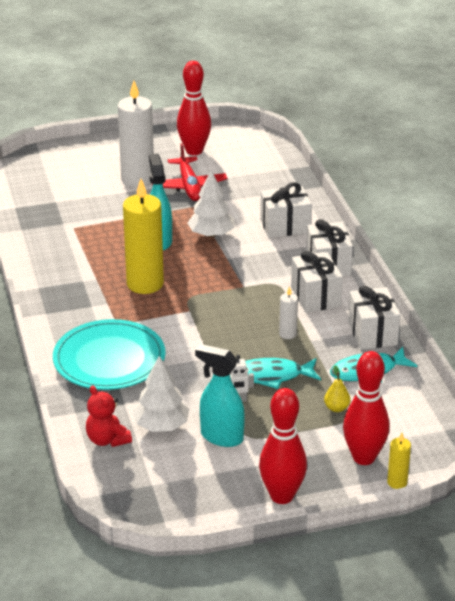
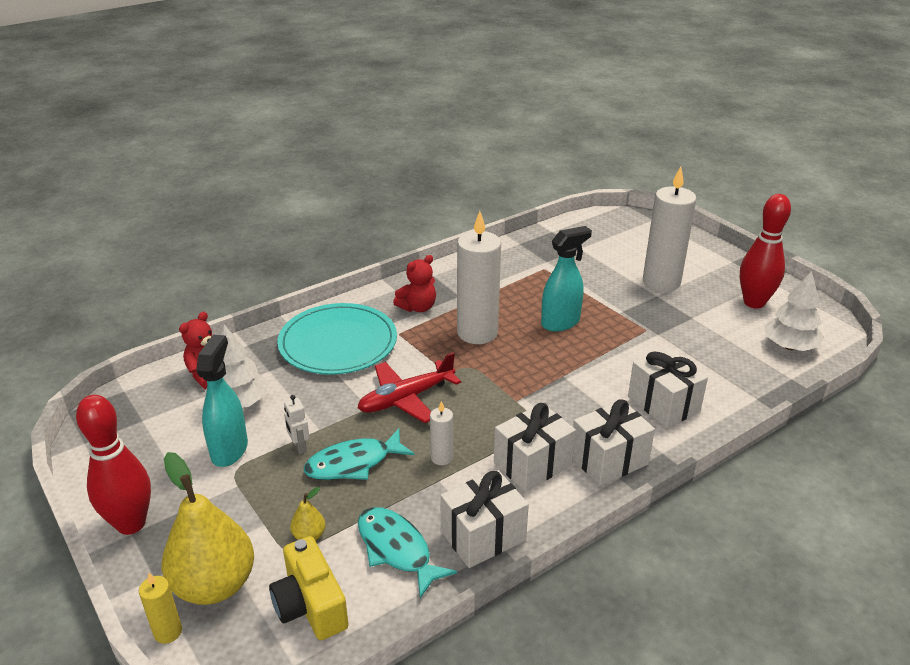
camera: 70 degrees right, 0 degrees up
(85, 306) = (417, 307): none -> red teddy bear
(145, 284) = (477, 333): yellow candle -> white candle
(189, 186) = (680, 316): red plane -> red plane (406, 399)
(211, 234) = (601, 353): white tree -> white tree (790, 346)
(272, 376) = (353, 463): turquoise fish -> turquoise fish turned 90 degrees counterclockwise
(364, 457) = (214, 585): red bowling pin -> yellow pear
(400, 416) = (310, 605): none -> yellow camera

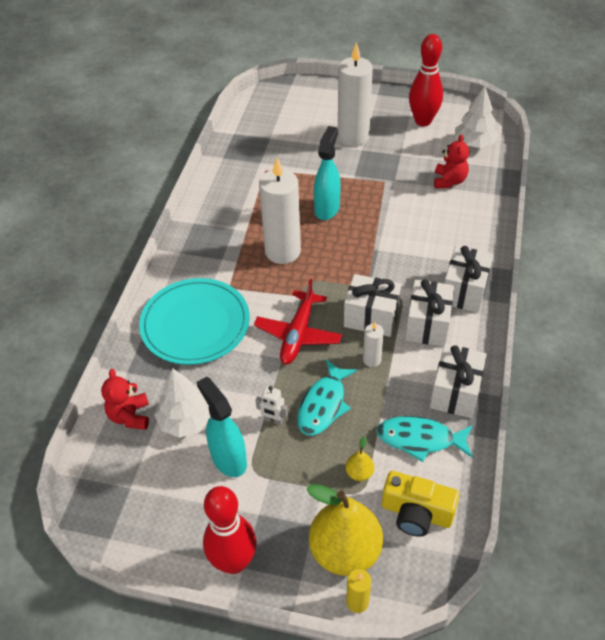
camera: 40 degrees left, 15 degrees up
(417, 307) = (216, 257): red teddy bear -> red teddy bear (449, 181)
(663, 404) = (451, 231): white gift -> white gift (371, 317)

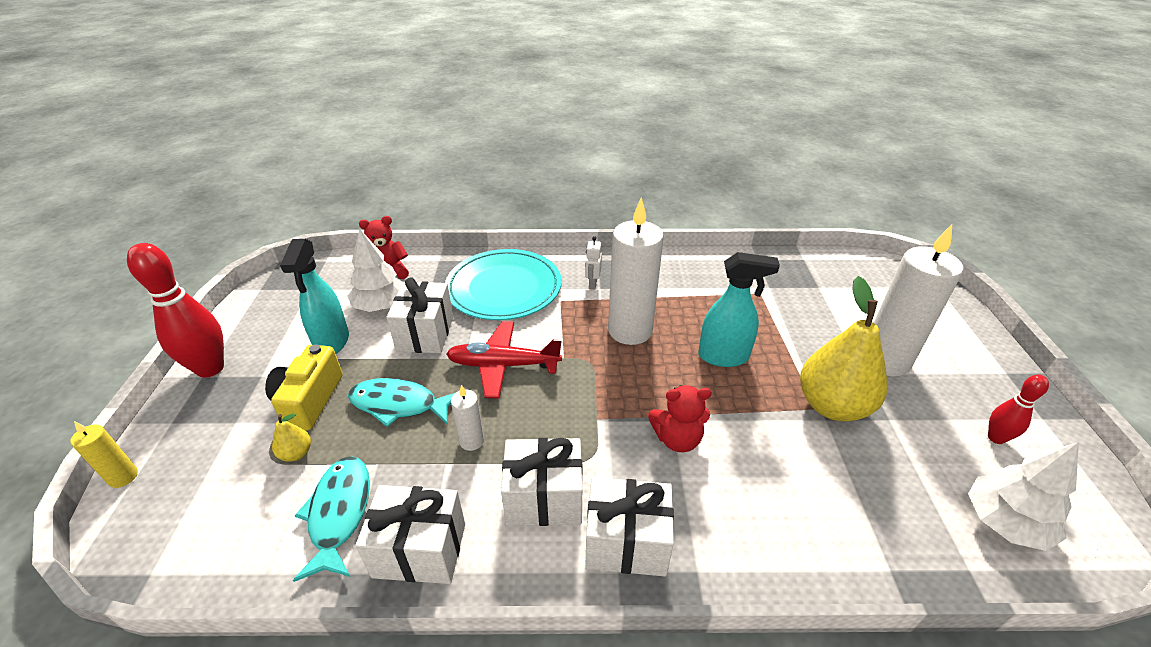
camera: 75 degrees right, 10 degrees down
(228, 459) = (332, 342): turquoise spray bottle -> turquoise spray bottle turned 135 degrees clockwise
(273, 420) = (378, 366): white robot -> white robot (592, 284)
(345, 551) = (193, 455): yellow pear -> yellow pear (832, 406)
(371, 317) = (544, 430): white gift -> white gift (425, 333)
(416, 513) = (223, 523): yellow camera -> yellow camera (309, 400)
(423, 121) = (996, 438): red bowling pin -> red bowling pin, size x0.53
(449, 181) = (874, 493): red teddy bear -> red teddy bear (677, 439)

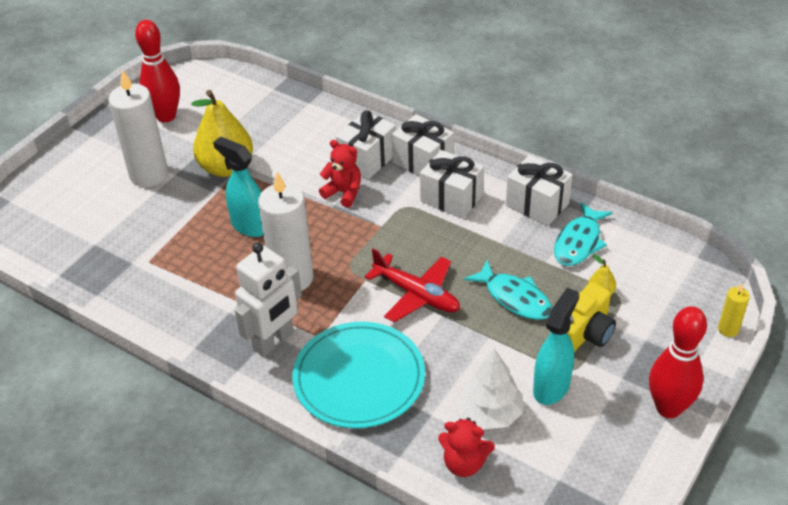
camera: 145 degrees left, 5 degrees up
(425, 333) = (463, 357): white gift -> white gift (367, 159)
(472, 441) = (475, 248): white candle -> none
(592, 284) = (274, 341): white robot -> white robot, size x2.22
(996, 438) = (166, 116): red bowling pin -> red bowling pin, size x1.87
(1004, 523) = (229, 92): white tree -> none

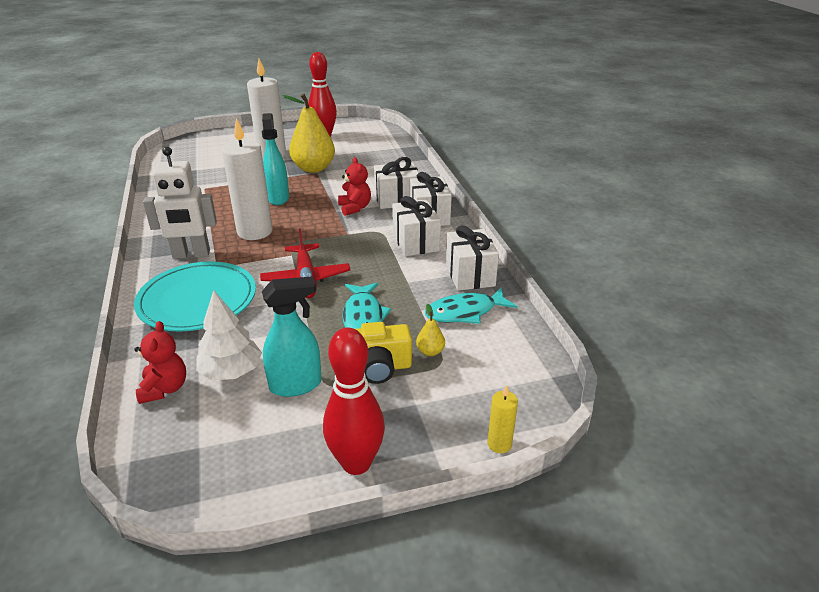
camera: 40 degrees right, 10 degrees down
(464, 463) = (164, 389): red teddy bear -> red teddy bear turned 150 degrees counterclockwise

